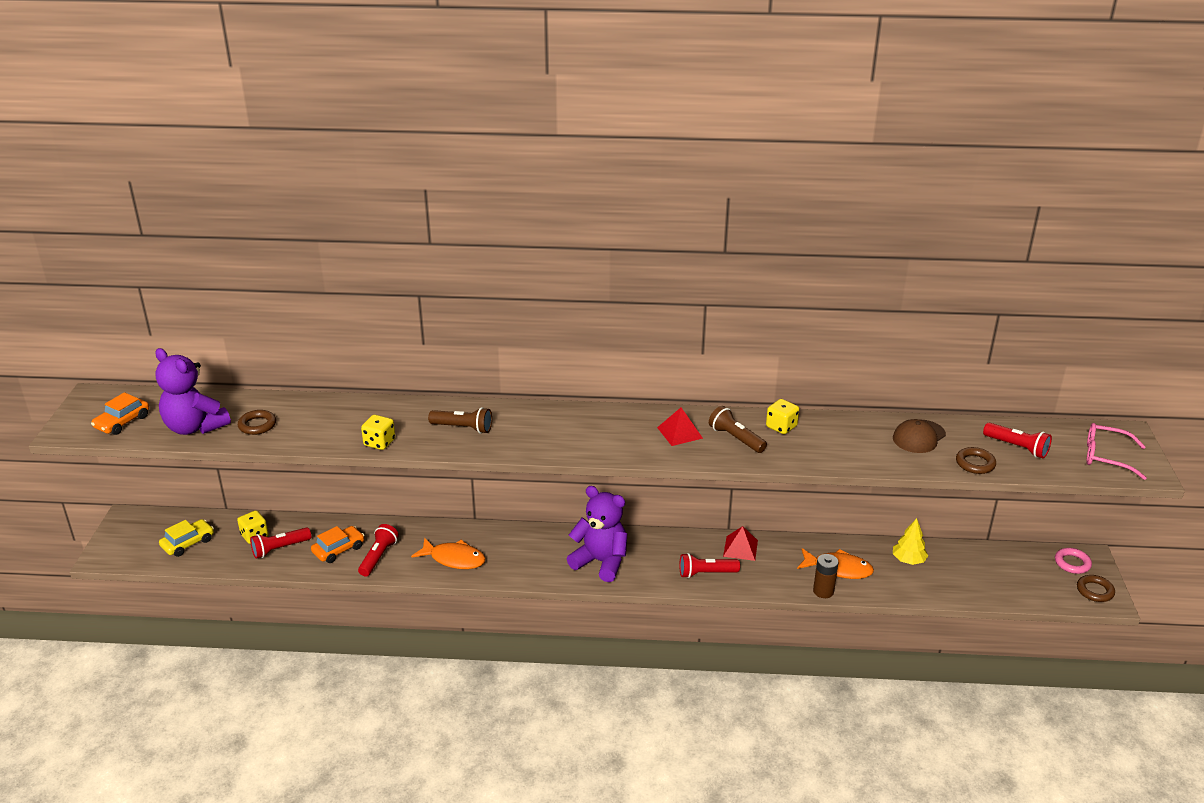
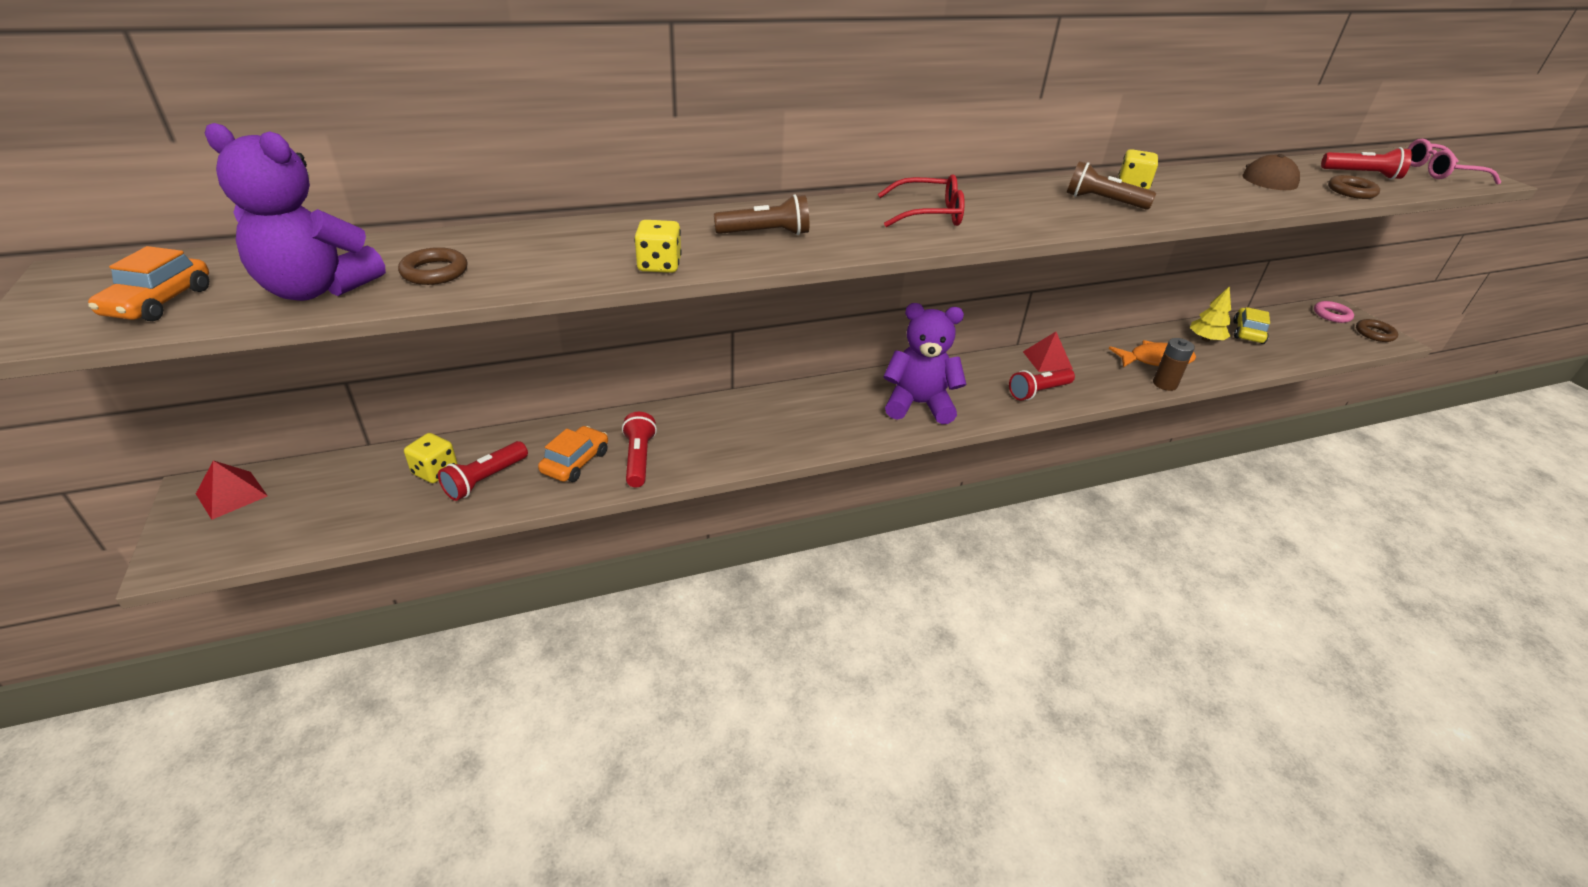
camera: 25 degrees left, 5 degrees up
(188, 543) = (327, 504): yellow car -> yellow car (1247, 332)
(454, 559) = (742, 439): orange fish -> none
(588, 429) = (928, 214): none -> red glasses
(679, 432) = (1036, 204): red pyramid -> red pyramid (231, 495)

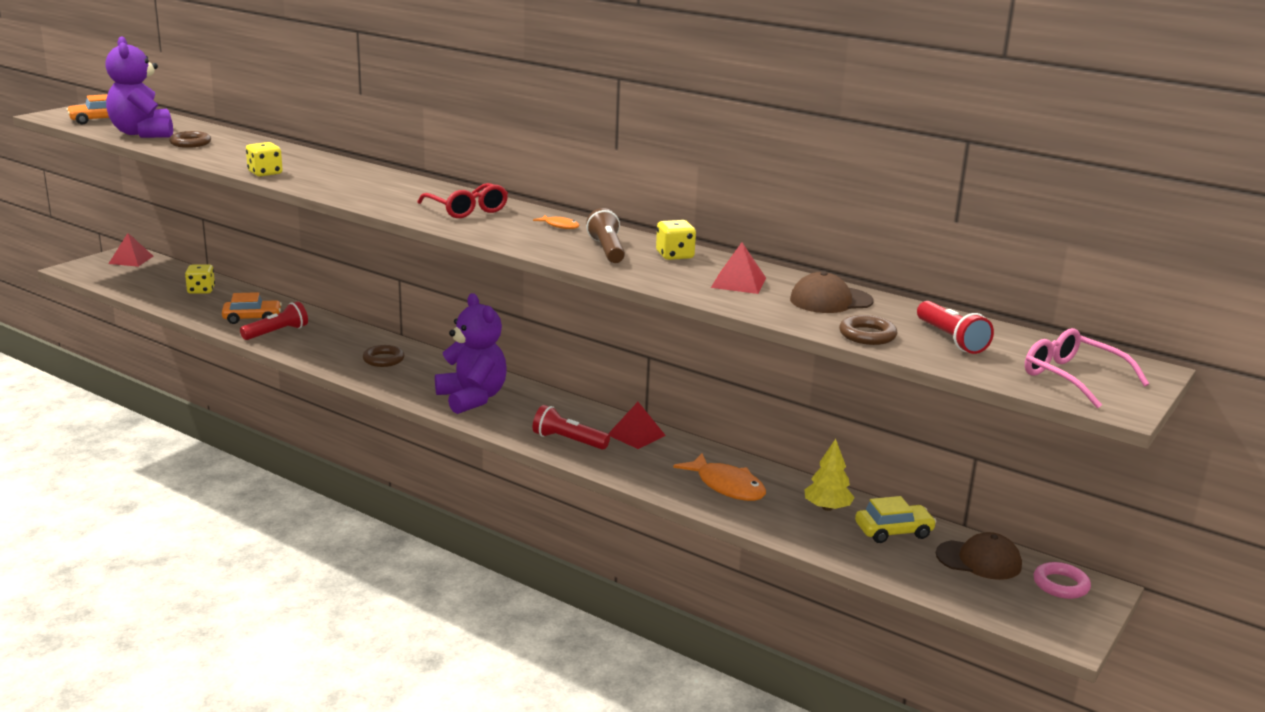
camera: 55 degrees right, 15 degrees down
(485, 480) = (207, 303): red flashlight -> none
(766, 234) = (353, 182): brown flashlight -> none
(1016, 196) = (560, 226): none -> orange fish
(1164, 384) = (681, 497): brown battery -> none
(1214, 188) = (738, 282): none -> red pyramid
(1295, 324) = (979, 560): none -> brown cap
(1374, 334) = (1059, 620): brown ring -> brown ring (383, 359)

